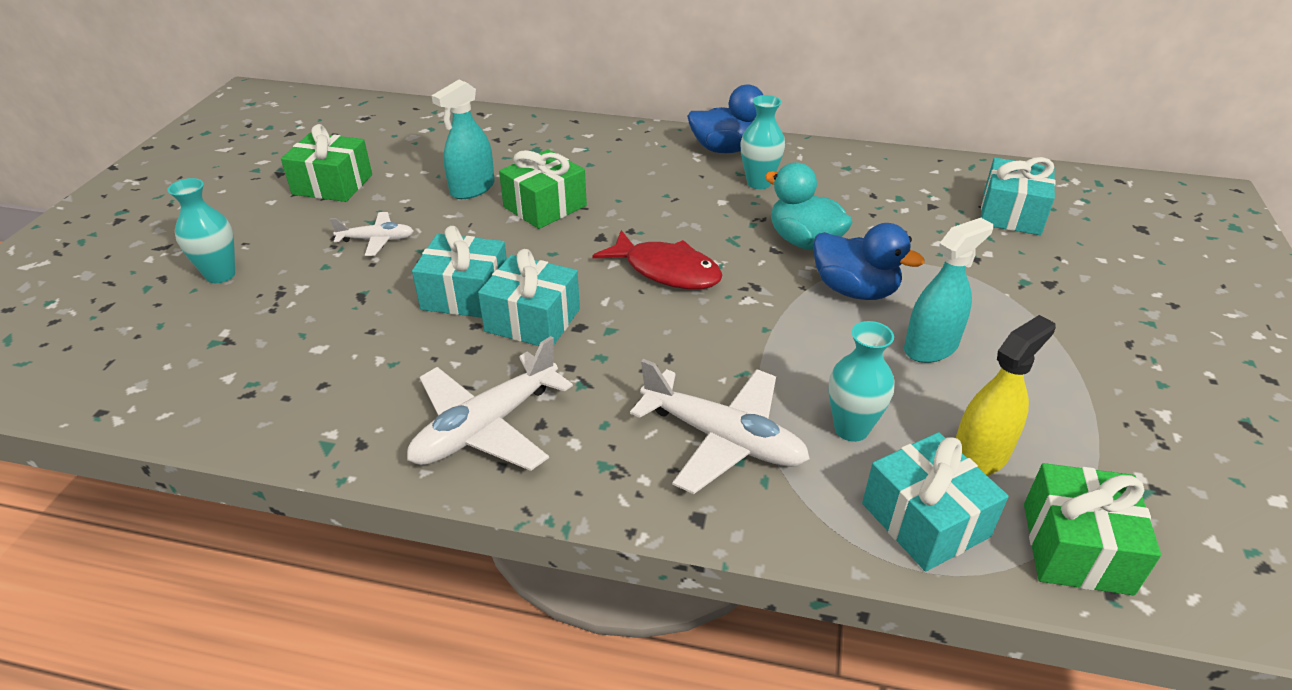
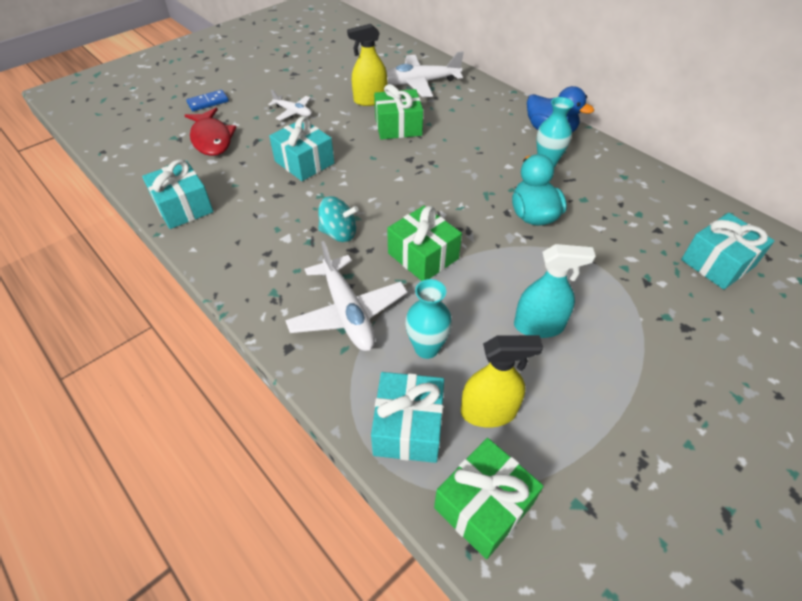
camera: 35 degrees right, 10 degrees up
(220, 275) = (208, 102): turquoise vase -> blue domino
(332, 184) = (303, 71): green gift -> green gift (423, 256)
(472, 189) = (370, 100): turquoise spray bottle -> yellow spray bottle
(486, 427) = (241, 241): white plane -> white plane (420, 83)
(532, 320) = (322, 193): turquoise gift -> turquoise gift (183, 207)
(609, 357) = (339, 233): none -> turquoise spinning top
(666, 271) = (425, 196): red fish -> red fish (211, 139)
(854, 290) = (530, 263): blue duck -> none

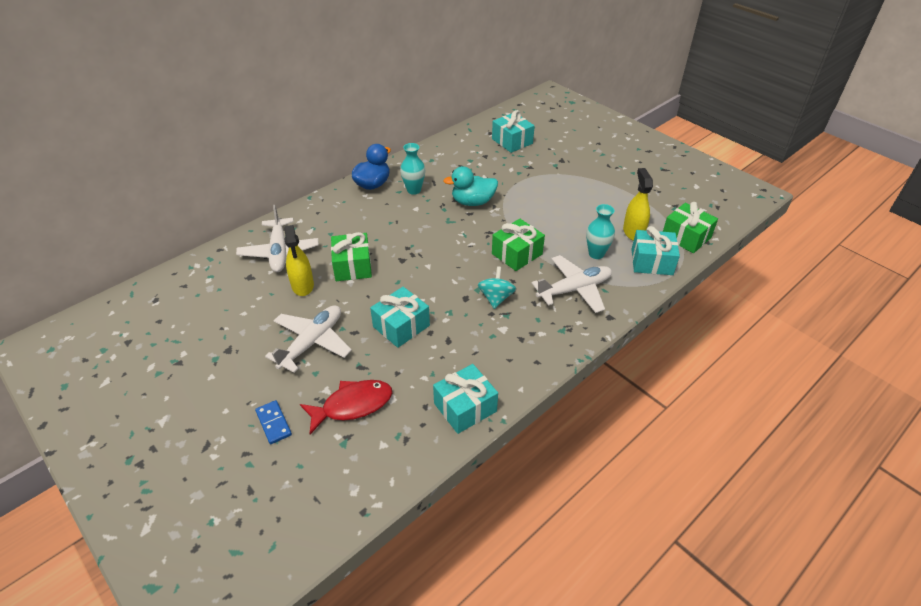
camera: 90 degrees left, 5 degrees down
(293, 112) = (312, 342): white plane -> white plane, size x1.80
(538, 326) = (570, 209): turquoise spray bottle -> none

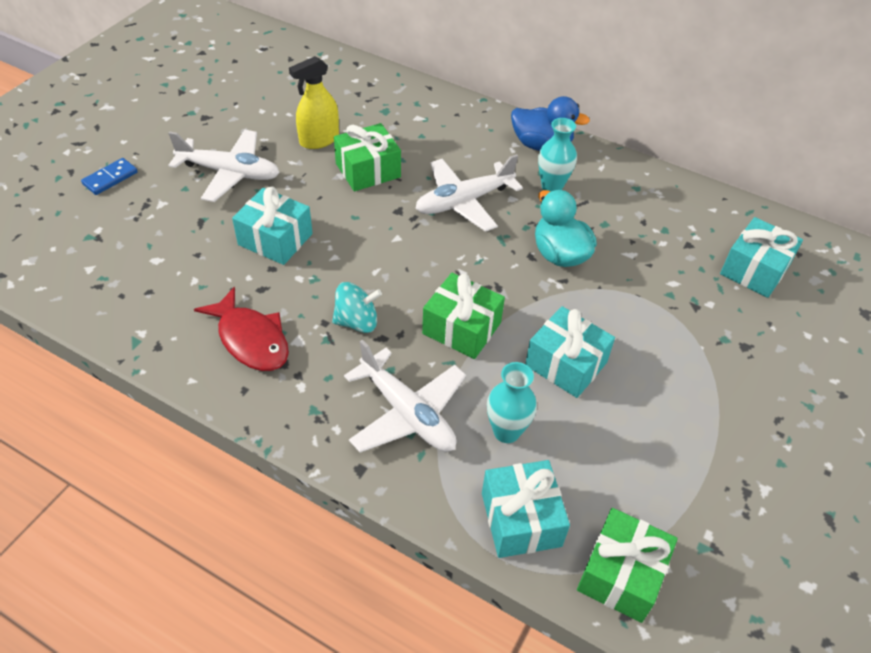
camera: 70 degrees right, 5 degrees up
(279, 252) = (370, 106): white plane -> white plane (464, 202)
(352, 405) = (141, 230): red fish -> red fish (251, 339)
(465, 407) = (152, 329): turquoise gift -> turquoise gift (566, 364)
(633, 232) = (592, 481): yellow spray bottle -> none

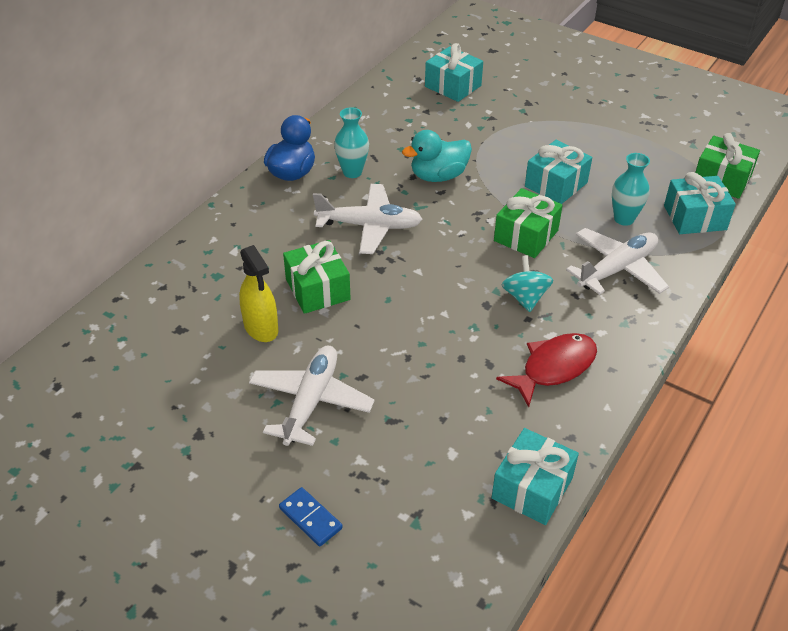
camera: 85 degrees left, 5 degrees down
(275, 239) = (420, 357): turquoise gift -> turquoise gift (532, 488)
(464, 202) = (369, 226): white plane -> white plane turned 60 degrees counterclockwise

